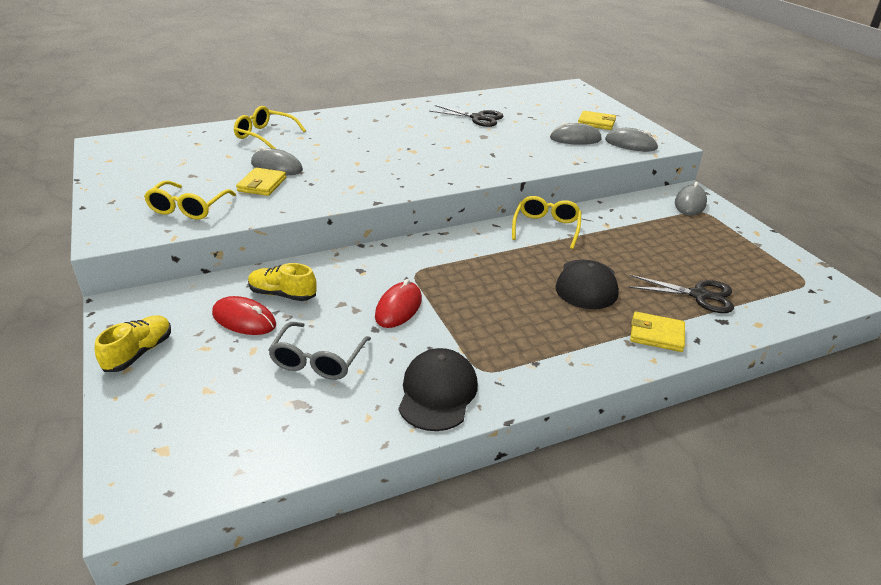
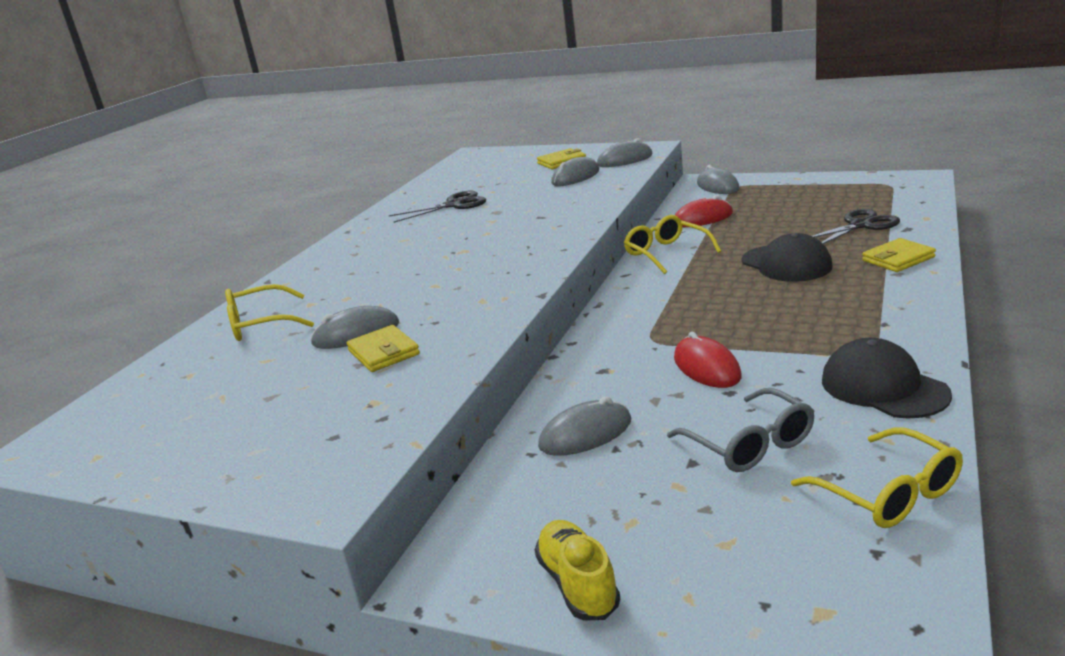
camera: 40 degrees left, 10 degrees down
(188, 208) = (356, 417): yellow glasses -> yellow glasses (889, 494)
(244, 319) = (604, 476): red mouse -> red mouse (702, 218)
(282, 294) = (585, 434): yellow shoe -> grey mouse

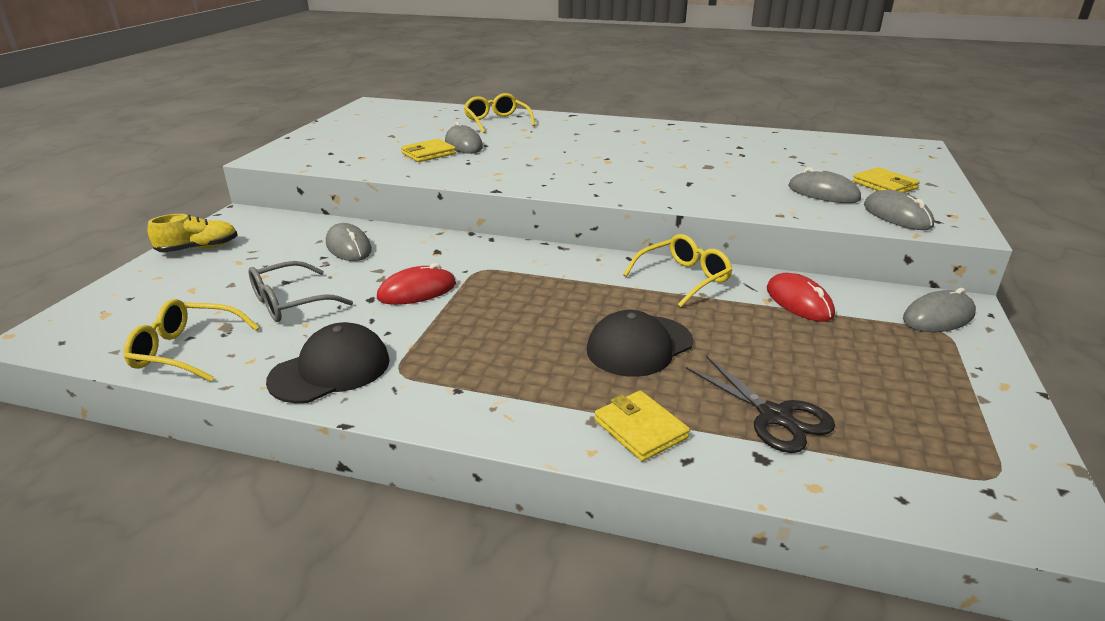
camera: 80 degrees right, 5 degrees up
(454, 205) = (732, 150): black scissors -> none
(889, 494) = (185, 351): yellow glasses -> yellow glasses turned 45 degrees clockwise

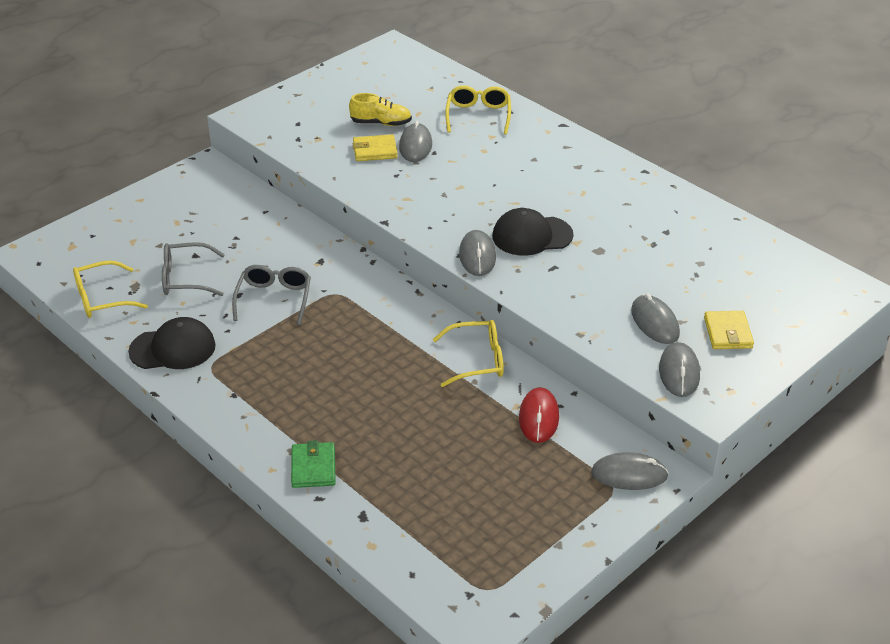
camera: 30 degrees right, 10 degrees up
(185, 351) = (101, 298): yellow glasses -> yellow glasses turned 60 degrees counterclockwise
(198, 248) = (158, 197): yellow shoe -> yellow shoe (381, 123)
(348, 247) = (260, 233): grey mouse -> grey mouse (477, 256)
(417, 291) = (274, 299): red mouse -> grey glasses
(639, 346) = (377, 408): black cap -> black cap (532, 236)
(640, 429) = (313, 467): yellow wallet -> green wallet
(774, 416) = (403, 495): black scissors -> none

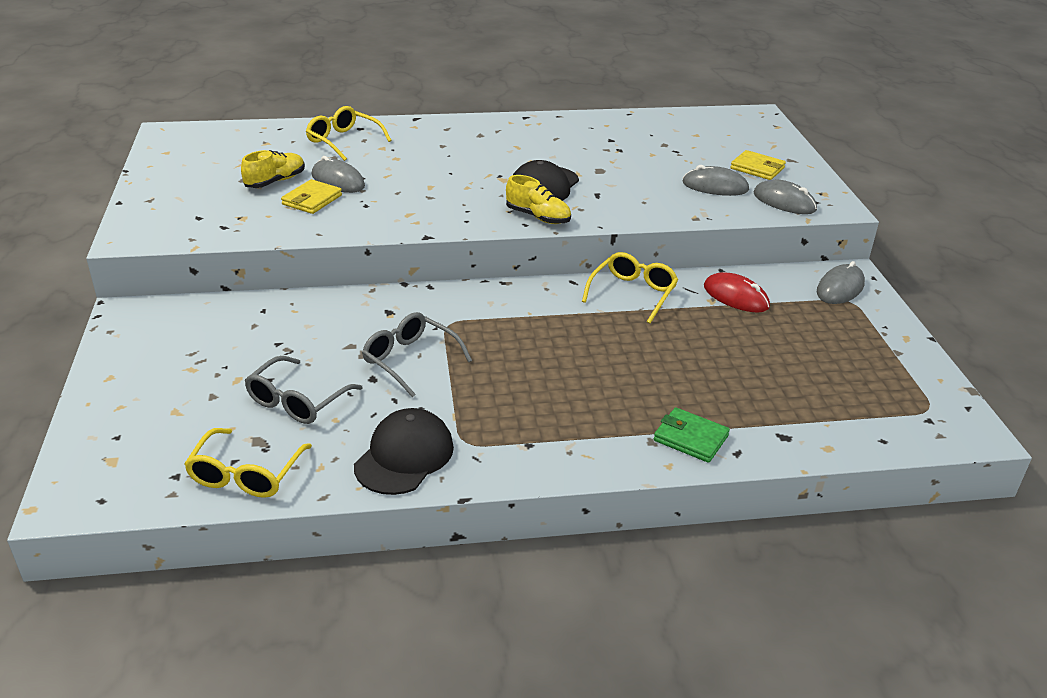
camera: 55 degrees left, 5 degrees down
(477, 256) = (538, 217): grey mouse -> yellow shoe

